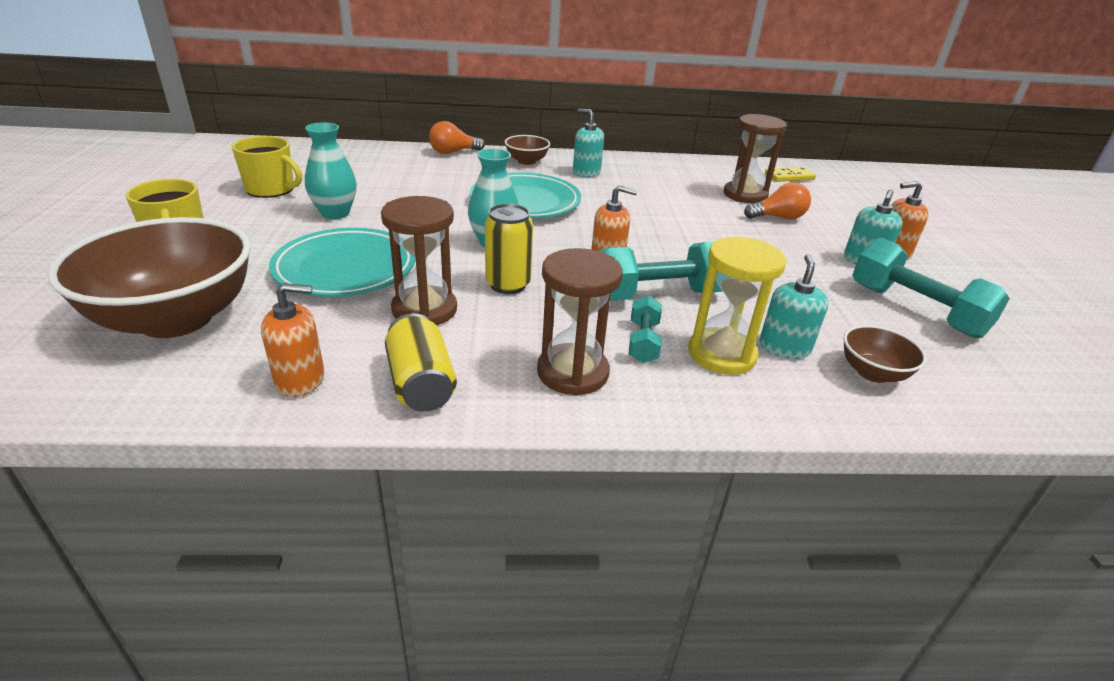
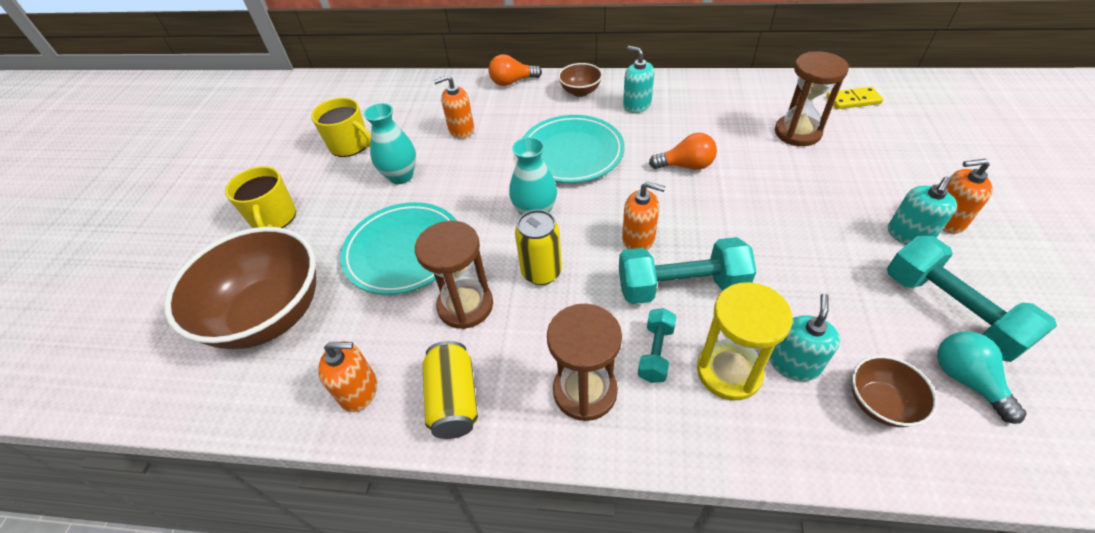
camera: 15 degrees right, 15 degrees up
(401, 182) = (461, 130): none -> orange soap dispenser
(778, 217) = (827, 168): orange light bulb -> orange light bulb (686, 165)
(944, 355) = (966, 380): none -> turquoise light bulb

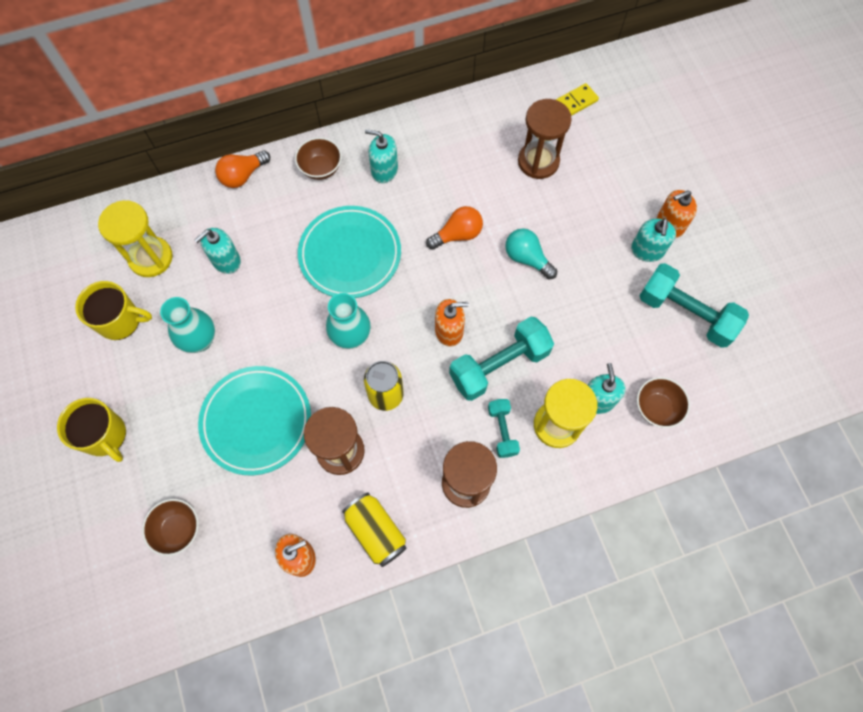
camera: 30 degrees left, 20 degrees up
(269, 315) = (178, 529): brown bowl -> brown bowl, size x0.45
(404, 113) = (151, 258): none -> yellow hourglass
(461, 130) = (226, 260): orange soap dispenser -> turquoise soap dispenser
(966, 380) = (704, 367): turquoise light bulb -> turquoise light bulb (527, 258)

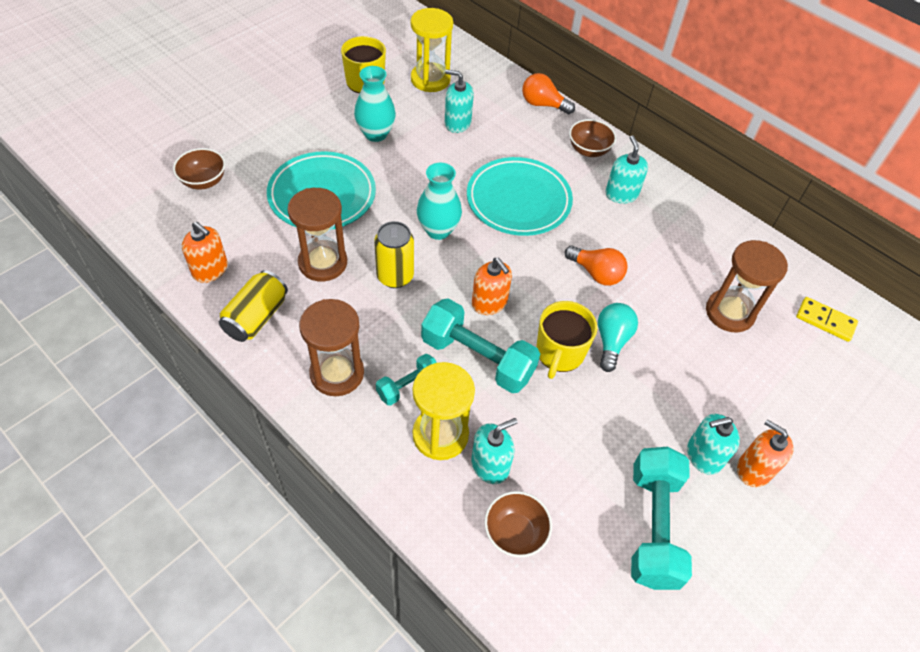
camera: 60 degrees right, 15 degrees down
(104, 435) = (264, 110): yellow mug -> yellow mug (559, 353)

